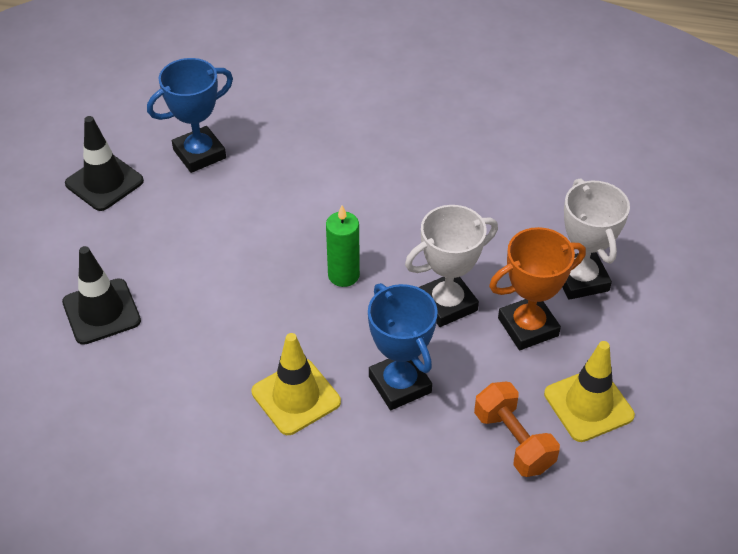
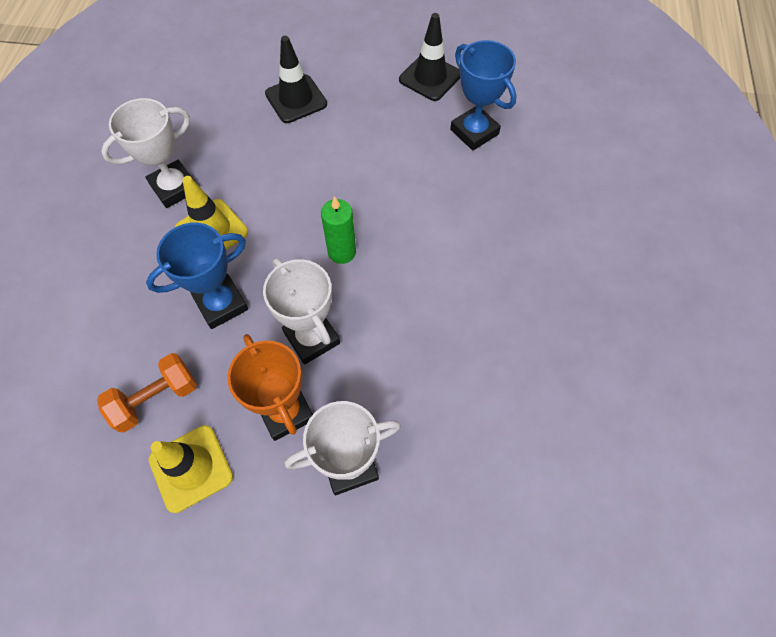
camera: 85 degrees right, 15 degrees up
(221, 440) = (174, 187): none -> white trophy

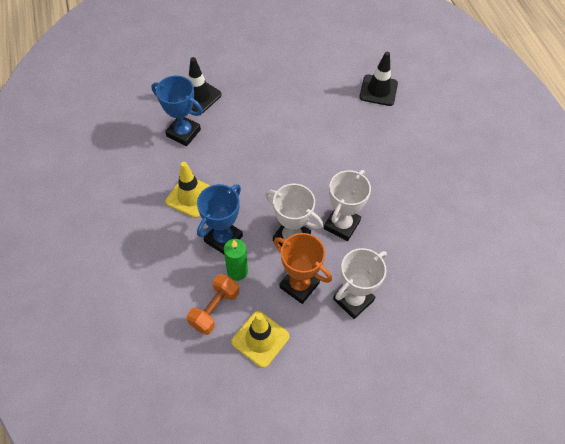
camera: 25 degrees left, 5 degrees down
(174, 187) = (149, 178): white trophy -> white trophy (341, 225)
(342, 252) = (281, 181): green candle -> green candle (237, 271)
(430, 77) = (278, 56): black traffic cone -> black traffic cone (378, 90)
(474, 132) = (323, 82): blue trophy -> blue trophy (183, 133)

